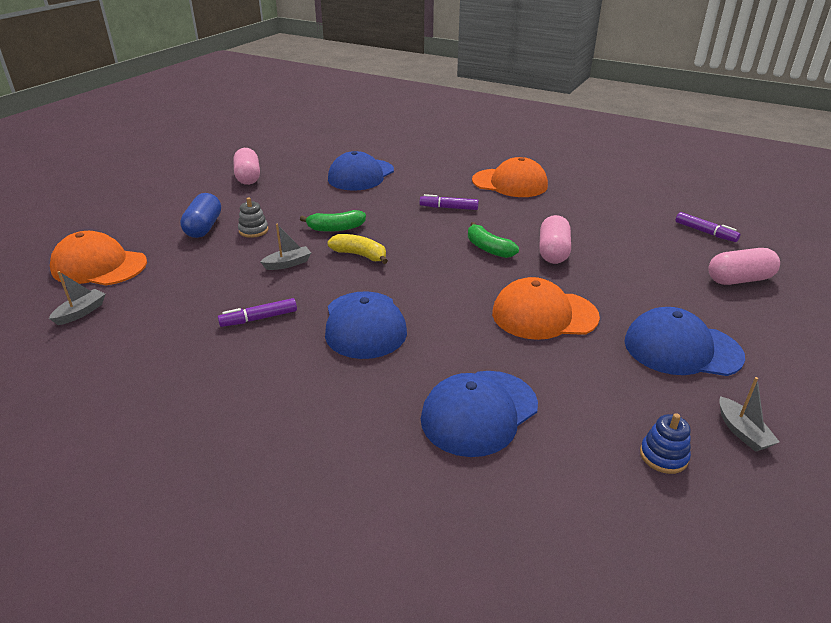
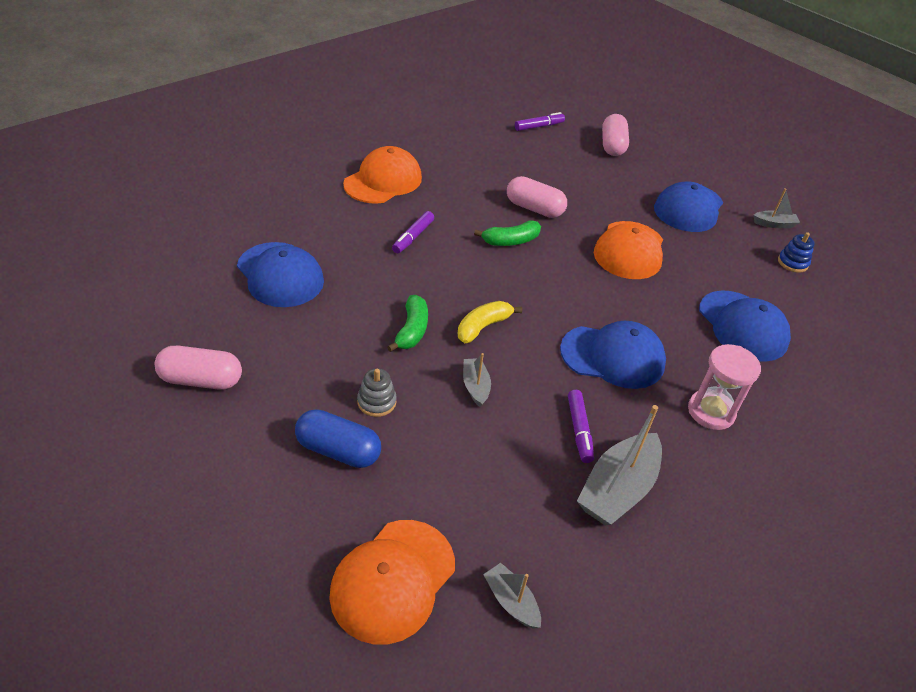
camera: 75 degrees left, 10 degrees up
(196, 347) = (617, 489): none -> grey boat
(317, 396) = (711, 412): none -> pink hourglass

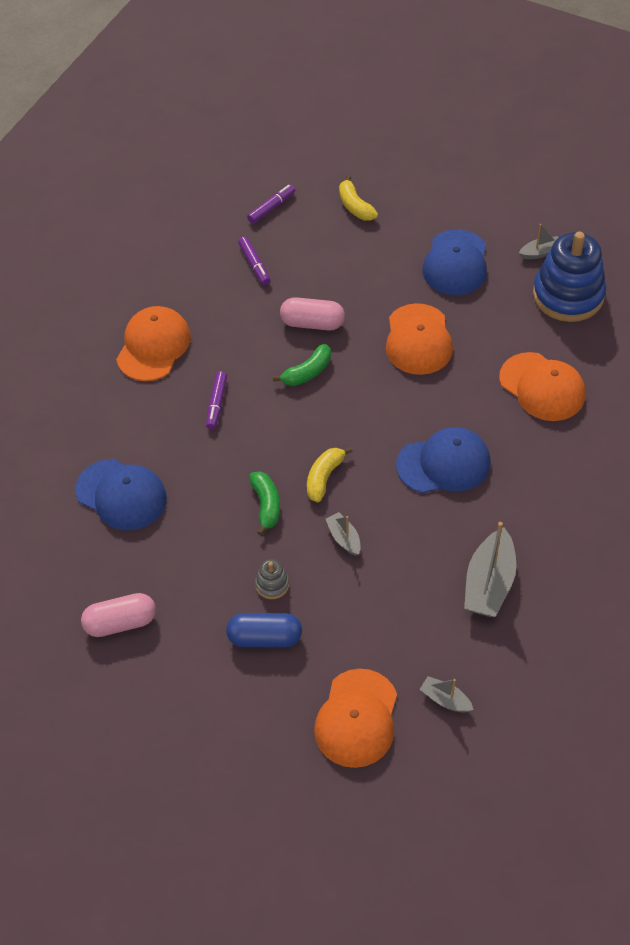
camera: 15 degrees left, 10 degrees up
(579, 430) = (442, 545): purple marker -> purple marker (254, 265)
(612, 146) = (355, 206): pink capsule -> yellow banana
(711, 412) = (539, 485): pink hourglass -> none
(743, 326) = (542, 387): blue cap -> orange cap
(792, 263) = (568, 295): blue stacking toy -> blue stacking toy, size x2.40

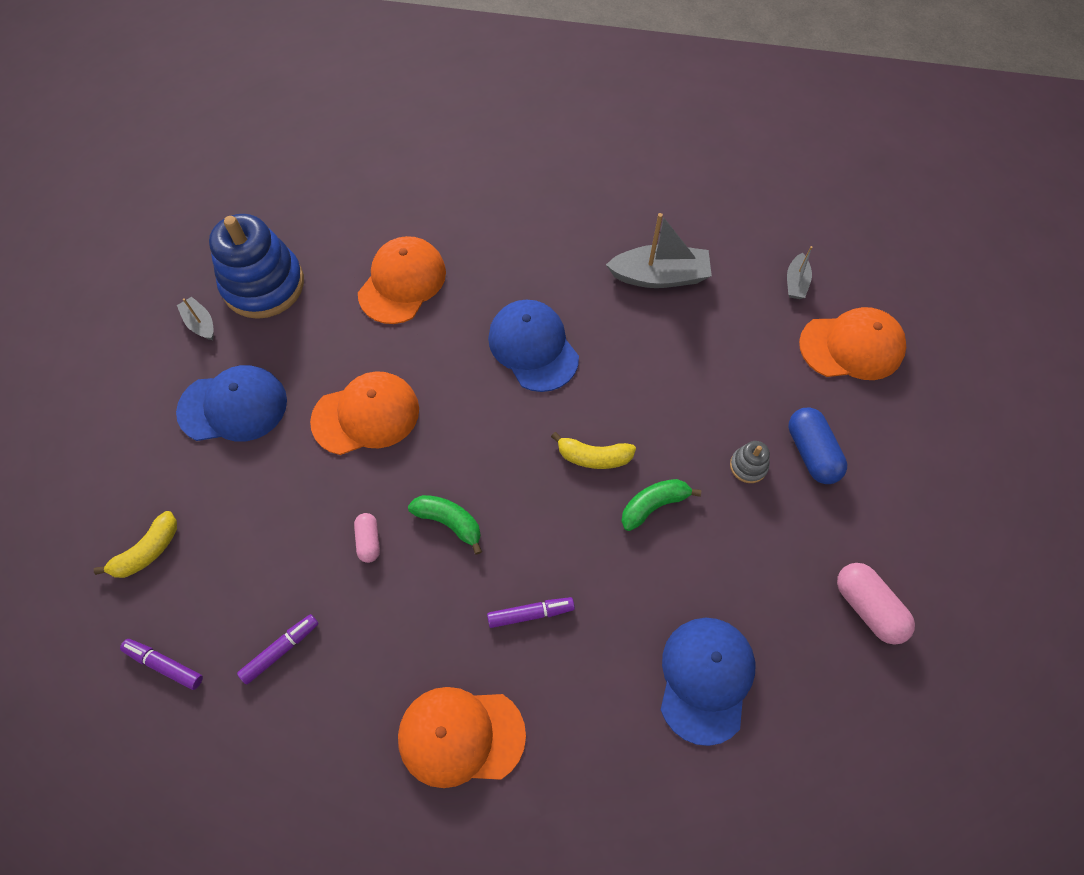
camera: 110 degrees left, 10 degrees up
(312, 323) = (369, 541): pink capsule -> pink capsule, size x0.59
(344, 538) = (663, 414): grey boat -> none

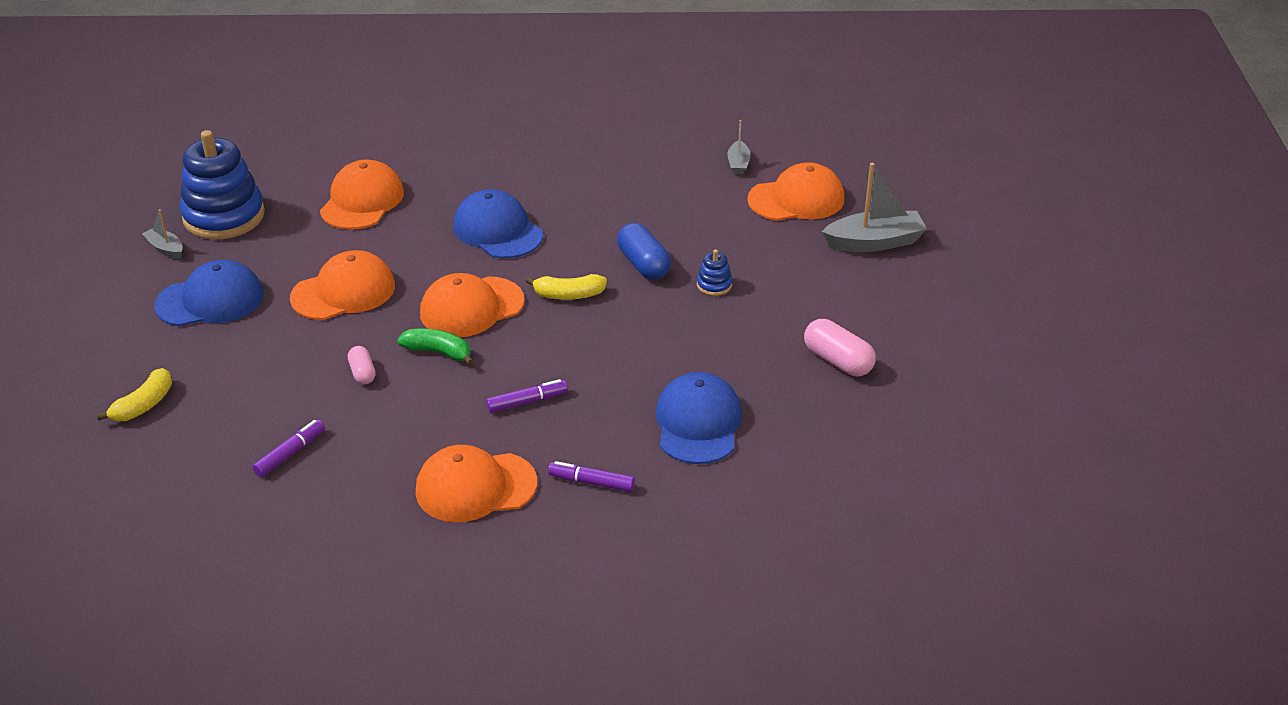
camera: 10 degrees left, 25 degrees down
(164, 665) = (177, 477): purple marker -> purple marker (591, 482)
(491, 460) = (471, 307): none -> orange cap
(653, 505) = (630, 319): green banana -> none
(660, 276) = (610, 172): grey boat -> grey boat (874, 242)
(748, 466) = (714, 285): grey stacking toy -> blue stacking toy
(811, 452) = (771, 270): blue capsule -> blue capsule (643, 264)

